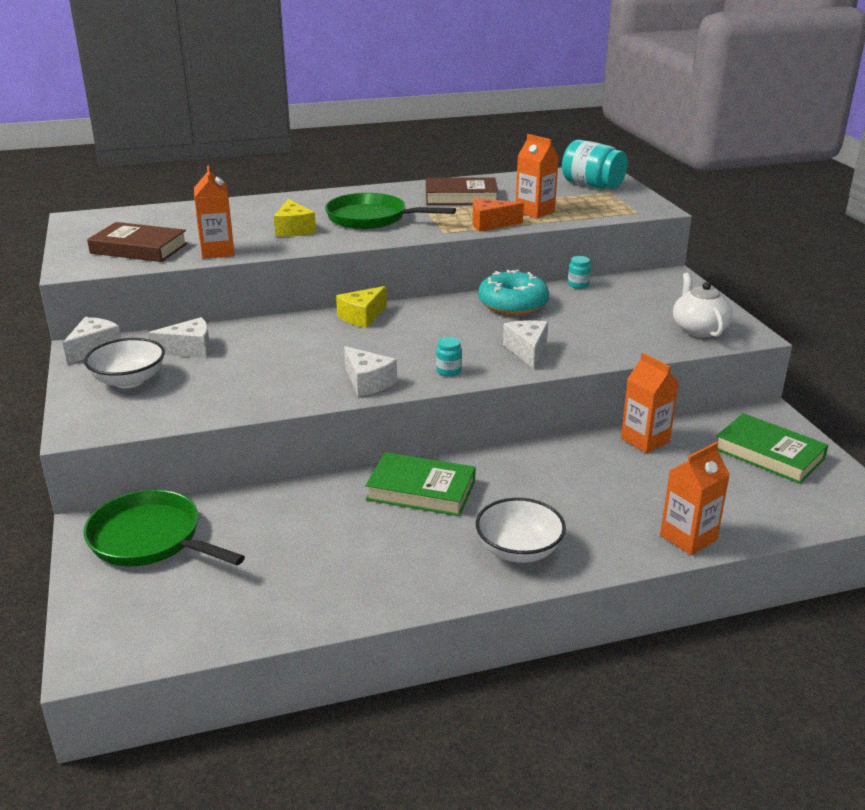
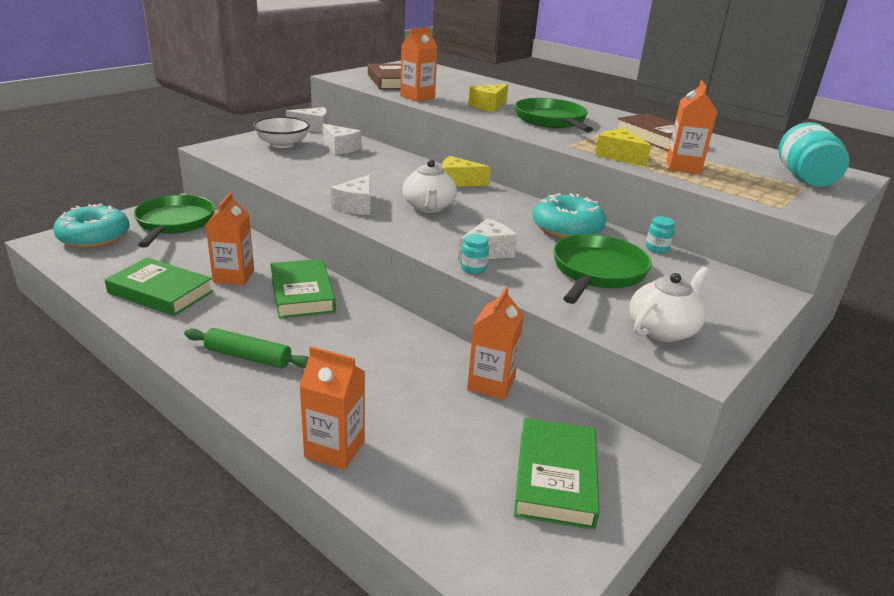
camera: 55 degrees right, 0 degrees up
(122, 613) = (94, 237): none -> turquoise donut
(336, 582) = (160, 292): none -> green book
(343, 524) = (234, 276): none -> orange carton
(408, 348) = (429, 207): none -> white teapot
(448, 371) = (409, 229): turquoise jar -> turquoise jar (473, 268)
(490, 224) = (619, 156): orange cheese -> yellow cheese
(519, 550) = (248, 357): white bowl -> green rolling pin
(598, 320) = (597, 272): none -> green pan

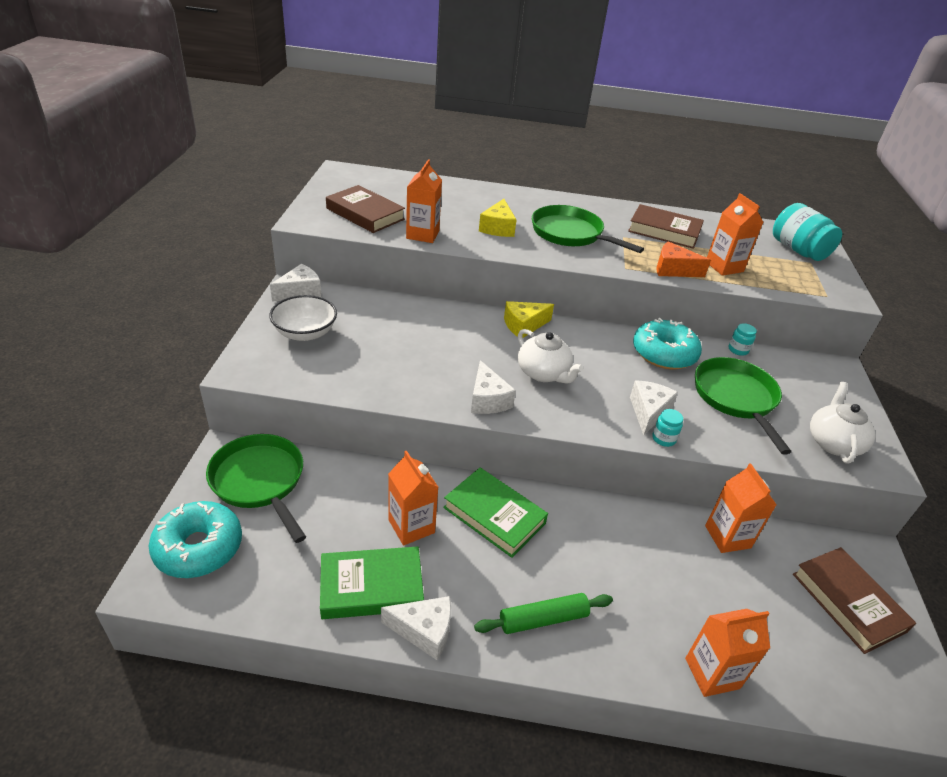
camera: 35 degrees left, 10 degrees up
(340, 148) = (368, 316): white cheese -> white cheese (424, 631)
(556, 477) = (848, 602): green book -> brown book
(619, 156) = (673, 270): yellow cheese -> orange cheese

